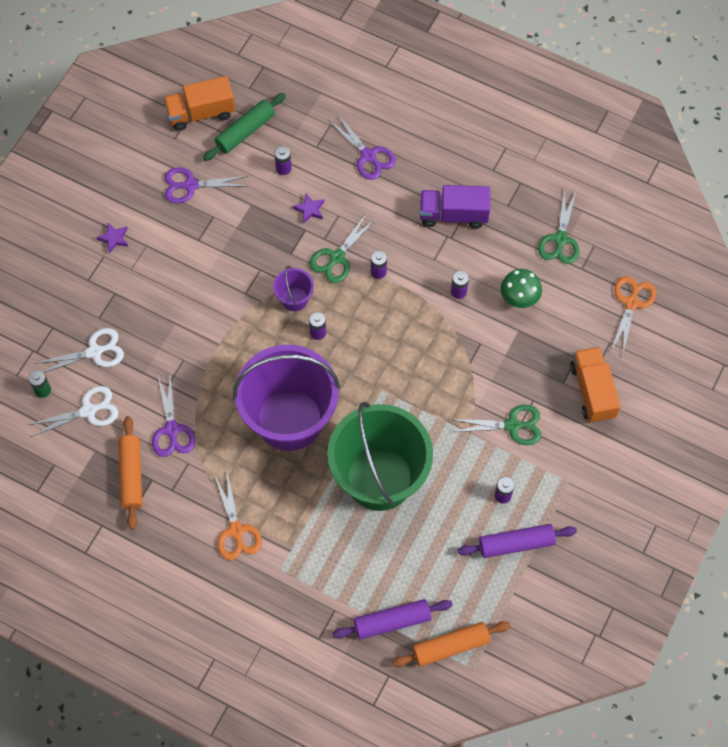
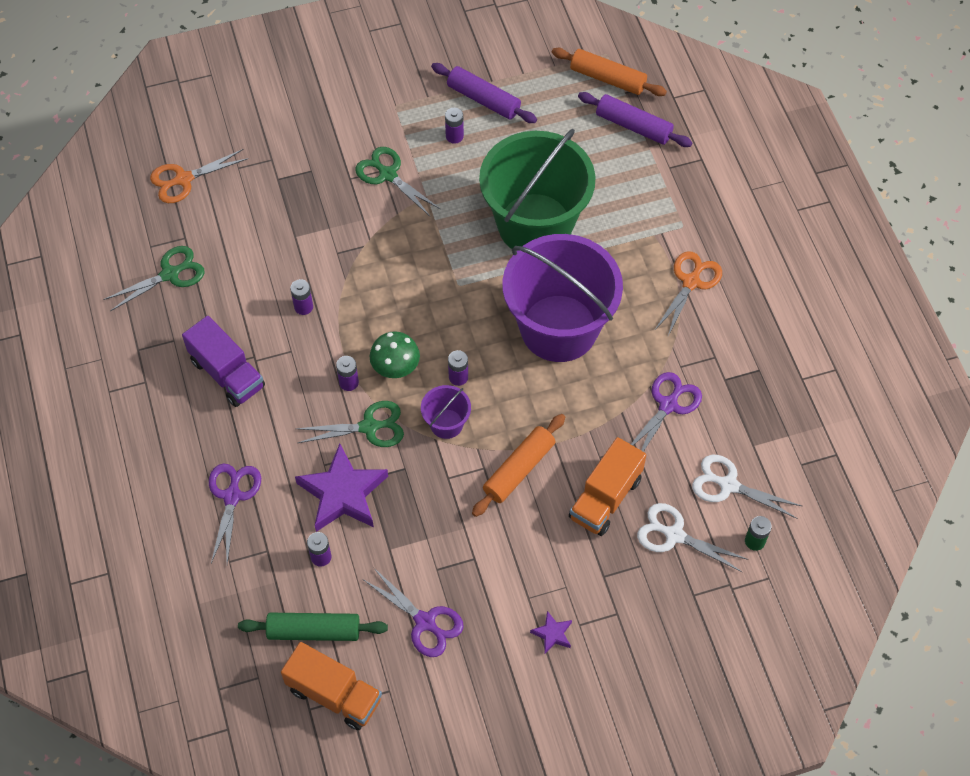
camera: 135 degrees left, 5 degrees down
(131, 475) = (739, 397): orange rolling pin -> orange rolling pin (519, 469)
(309, 209) = (343, 493): purple star -> purple star, size x2.23
(519, 298) = (263, 258): green mushroom -> green mushroom (396, 369)
(592, 391) = (297, 146): orange truck -> orange truck (605, 498)

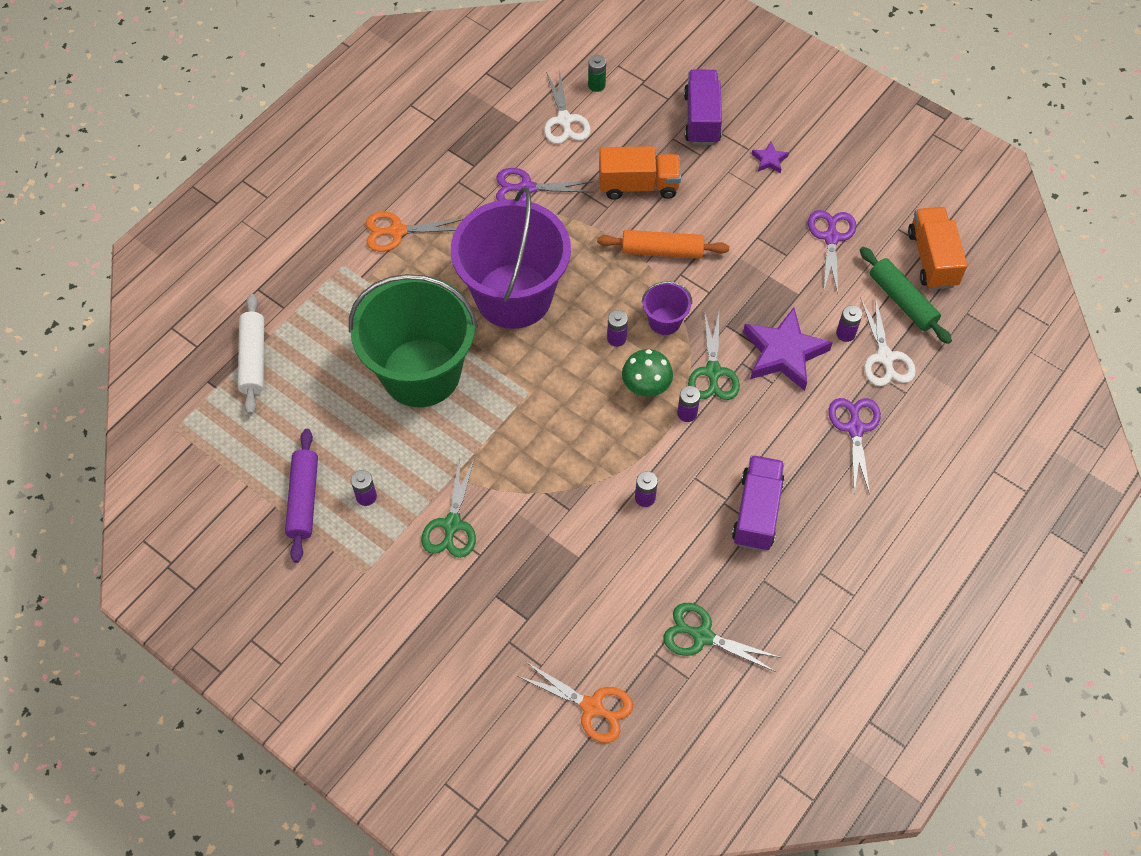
camera: 125 degrees left, 0 degrees up
(232, 496) = (855, 428): purple scissors -> purple scissors turned 120 degrees clockwise
(369, 427) = (713, 372): green scissors -> green scissors turned 135 degrees counterclockwise
(607, 79) = (207, 410): orange rolling pin -> none
(633, 126) = (253, 359): purple rolling pin -> white rolling pin
(646, 608) = (702, 119): none -> purple truck
(674, 535) = (632, 131): white scissors -> white scissors (885, 357)

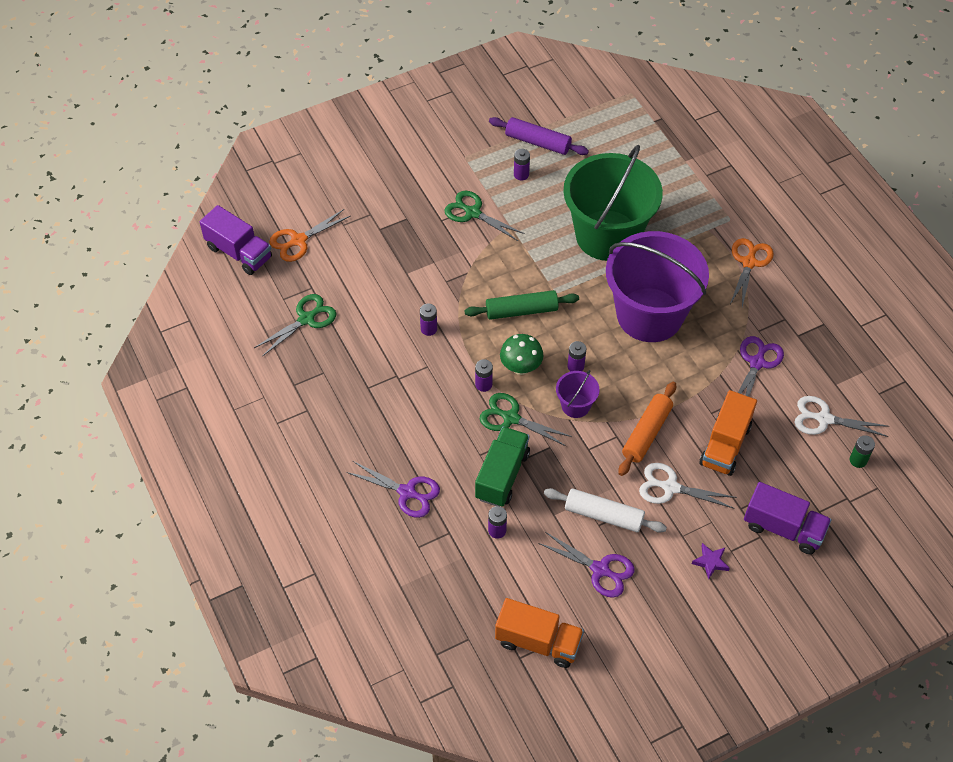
camera: 115 degrees right, 5 degrees down
(253, 359) = (668, 146): white rolling pin -> white rolling pin (603, 515)
(757, 512) = (377, 393): purple truck -> purple truck (239, 252)
(784, 353) = (502, 475): purple star -> green truck
(885, 357) = (458, 548): white scissors -> white scissors (670, 487)
(902, 301) = (507, 592): green rolling pin -> green rolling pin (521, 310)

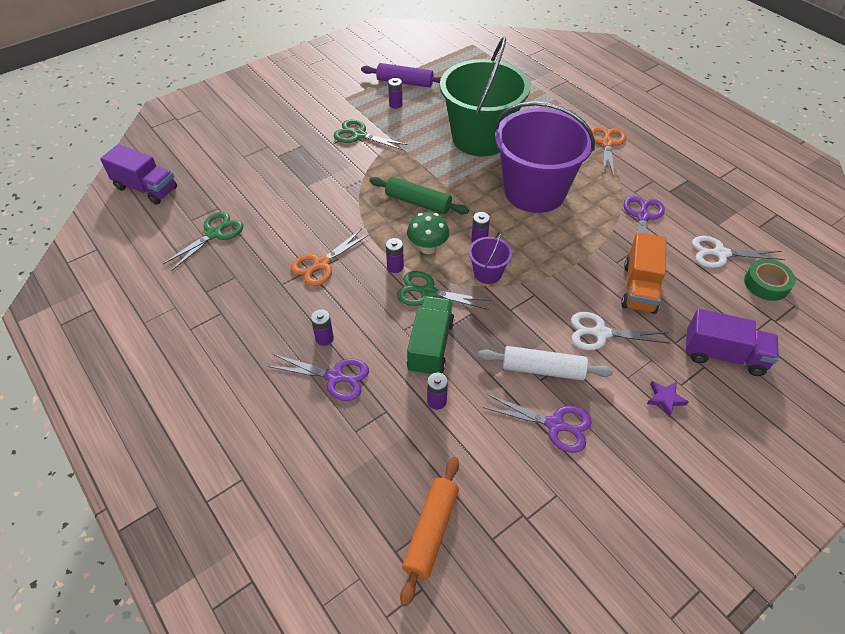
camera: 10 degrees left, 5 degrees down
(298, 241) = (202, 173): orange scissors -> orange scissors (321, 264)
(429, 329) = (334, 227): purple battery -> purple battery (324, 338)
(521, 310) = (418, 202): green rolling pin -> green rolling pin turned 45 degrees clockwise
(538, 642) = (509, 516): orange truck -> none
(646, 433) = (562, 288): orange rolling pin -> orange rolling pin (431, 531)
(858, 460) = (766, 284): green battery -> green tape

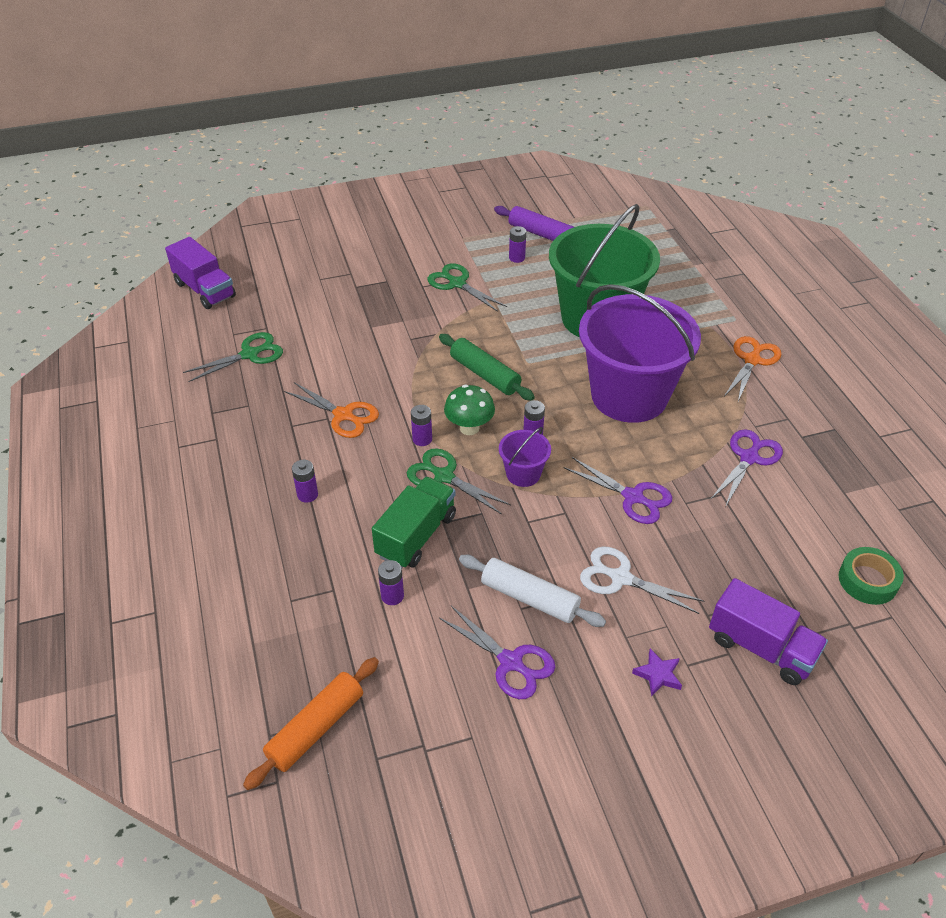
camera: 20 degrees right, 5 degrees down
(321, 264) = (343, 415): orange scissors -> orange scissors turned 120 degrees counterclockwise
(335, 377) = (298, 538): purple scissors -> purple scissors (633, 497)
(639, 288) = (697, 540): orange truck -> none
(720, 253) = (826, 528): white scissors -> none

